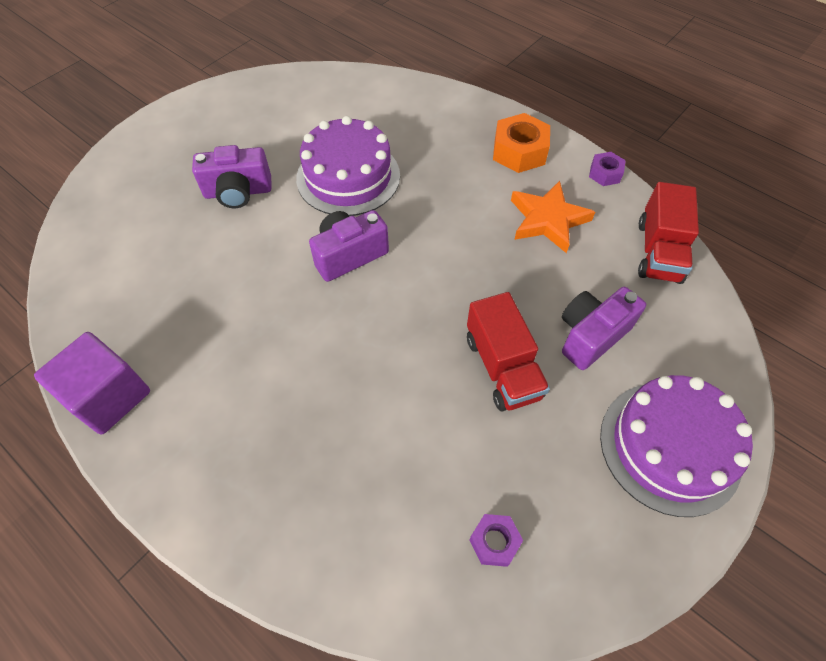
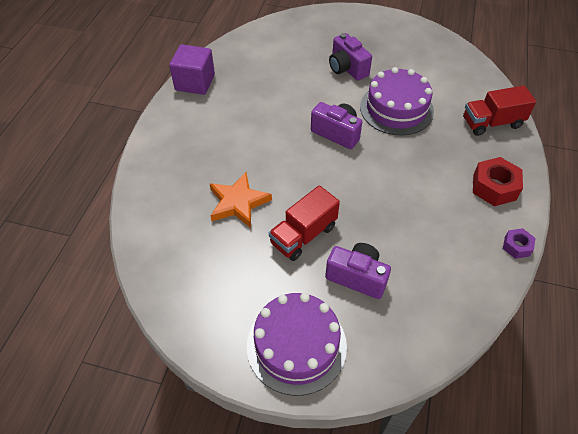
camera: 65 degrees right, 5 degrees down
(494, 542) = (190, 266): purple nut -> none
(519, 151) = (494, 187): orange nut -> red nut
(548, 220) = (441, 223): orange star -> orange star (238, 203)
(658, 251) = (463, 301): red truck -> red truck (492, 123)

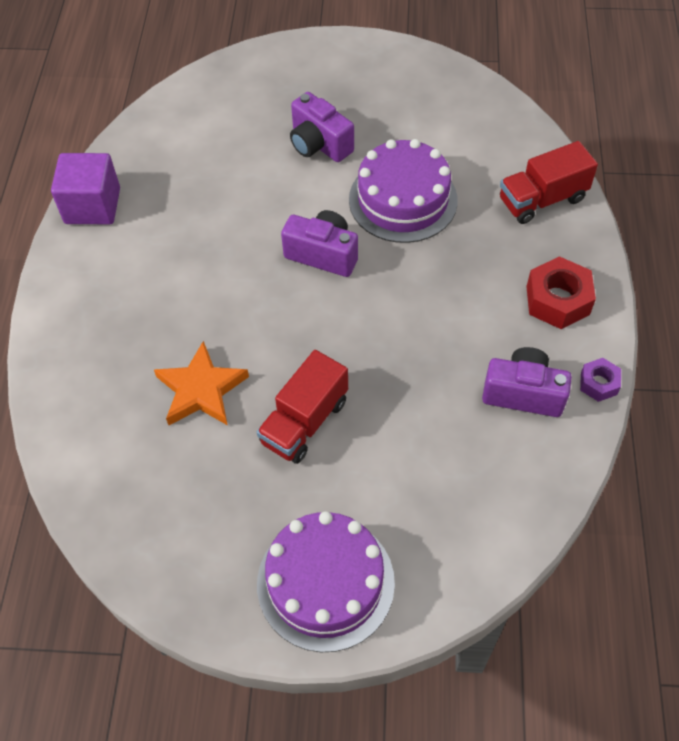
camera: 10 degrees left, 5 degrees up
(357, 277) = (390, 469): purple camera -> purple camera (523, 393)

